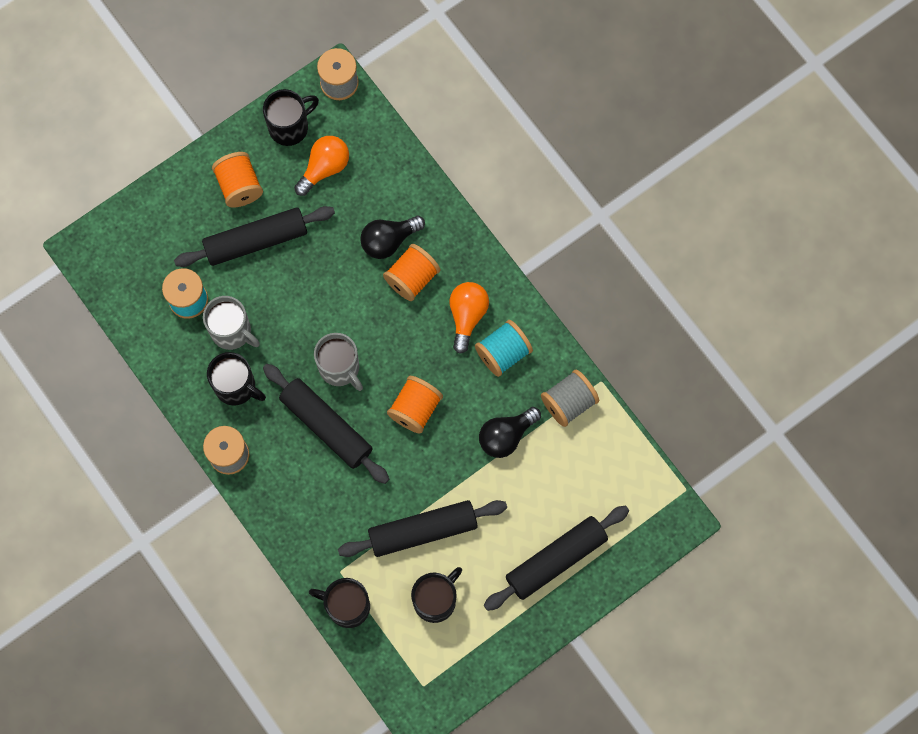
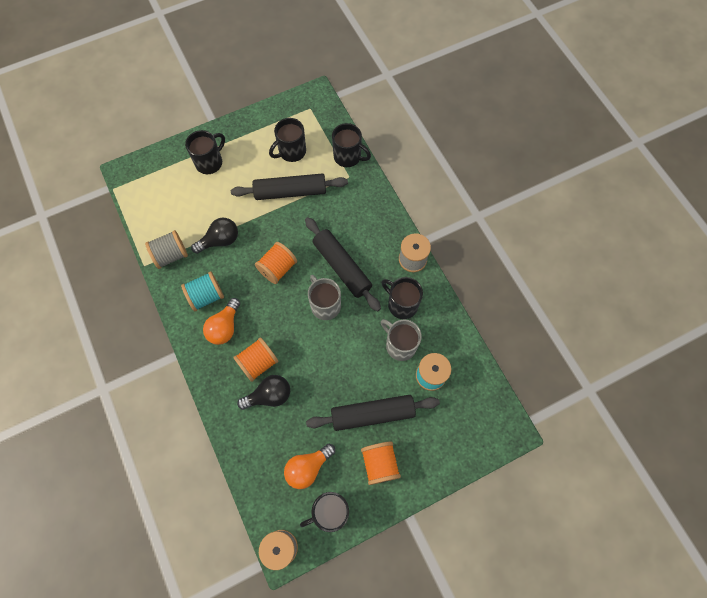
camera: 170 degrees left, 5 degrees down
(556, 559) = (210, 162): black rolling pin -> black mug

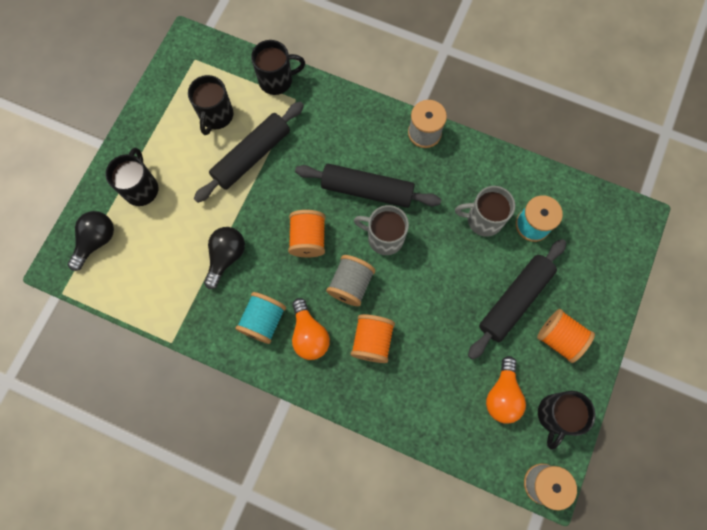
camera: 40 degrees left, 5 degrees up
(171, 255) = (189, 310): grey spool -> grey spool (350, 284)
(269, 396) = (410, 362): black light bulb -> black light bulb (96, 241)
(401, 304) = (452, 182): black mug -> none

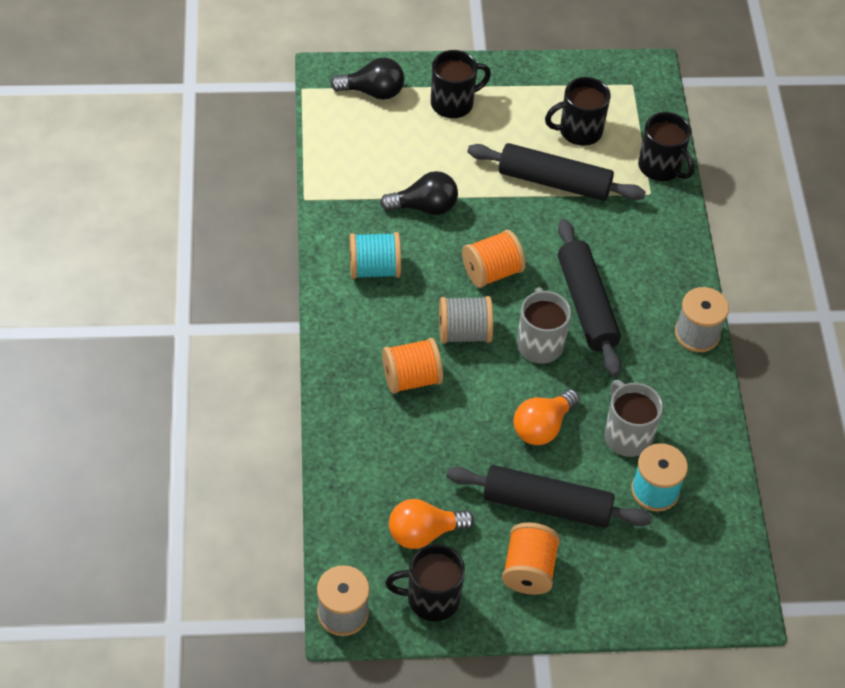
camera: 60 degrees right, 20 degrees down
(309, 335) = (383, 316): orange light bulb -> orange light bulb (542, 427)

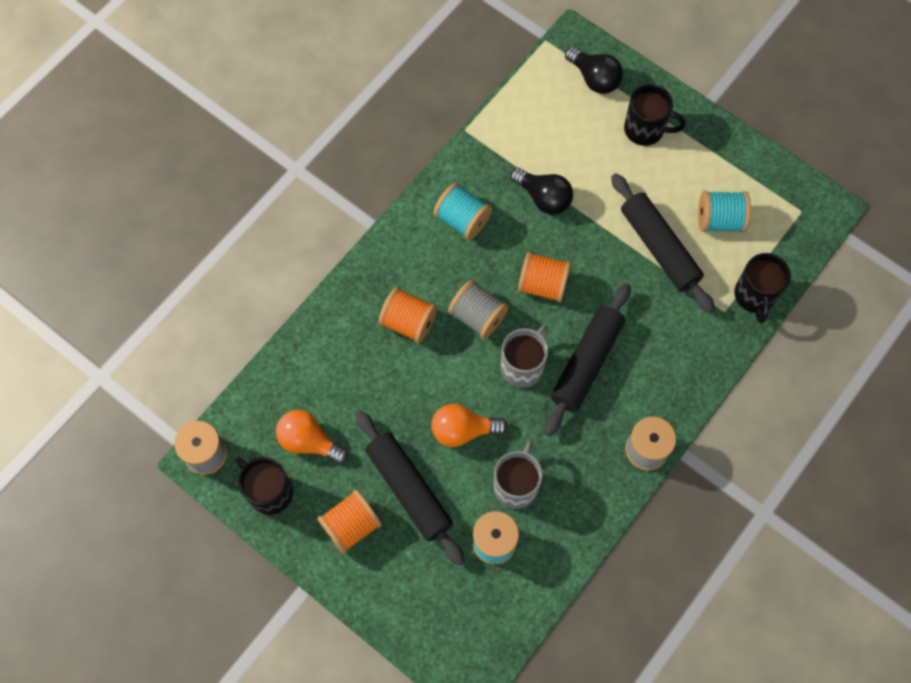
camera: 45 degrees right, 15 degrees up
(579, 131) = (719, 220): black mug -> turquoise spool

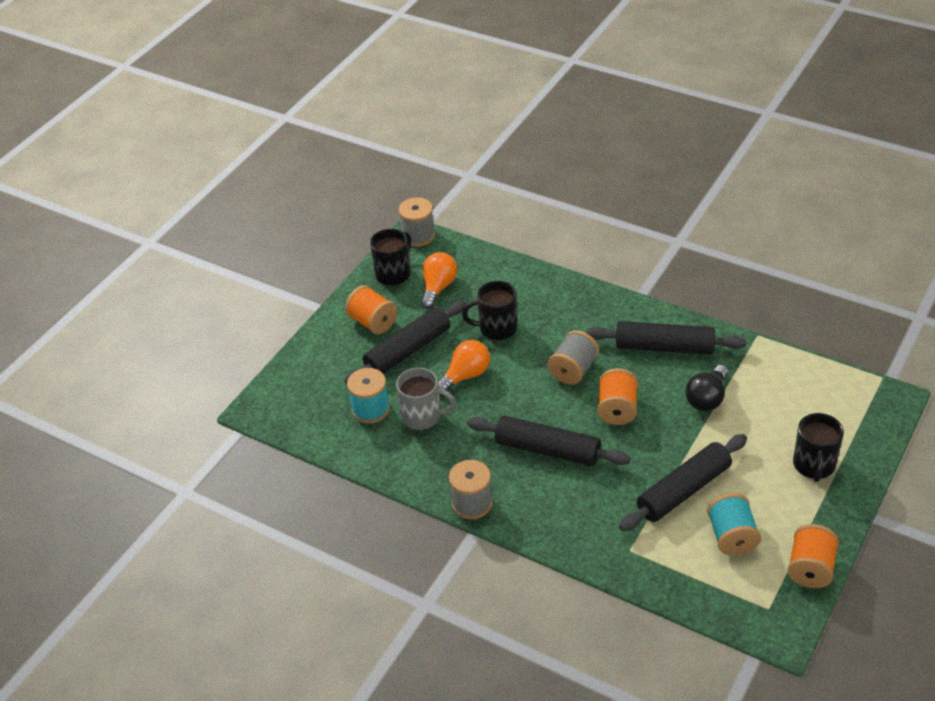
camera: 85 degrees right, 25 degrees down
(408, 322) = (555, 328): orange spool -> orange spool (810, 568)
(462, 220) = (664, 347): turquoise spool -> black rolling pin
(463, 430) = (465, 376): orange light bulb -> orange light bulb turned 60 degrees clockwise
(523, 366) = (533, 406): grey mug -> none
(594, 78) = (855, 419): black light bulb -> none
(754, 296) = (654, 574): black mug -> black mug (496, 328)

